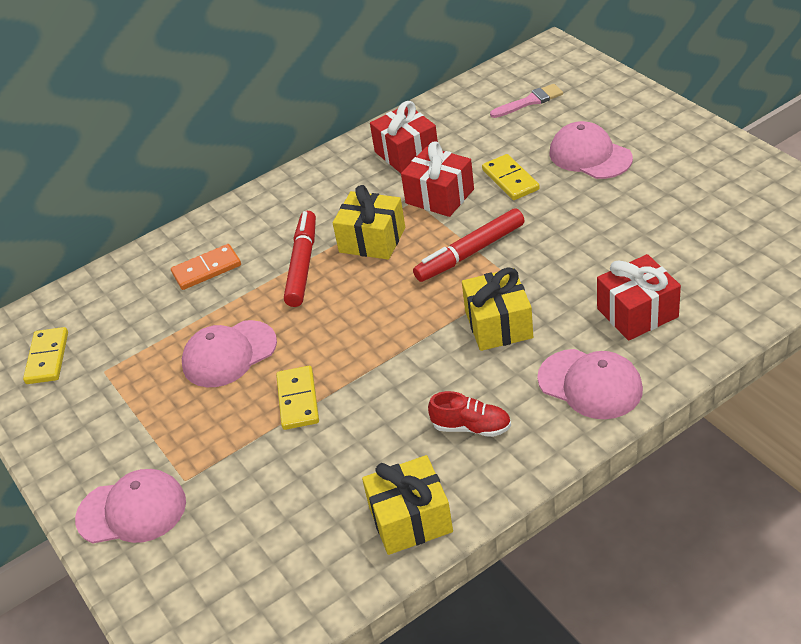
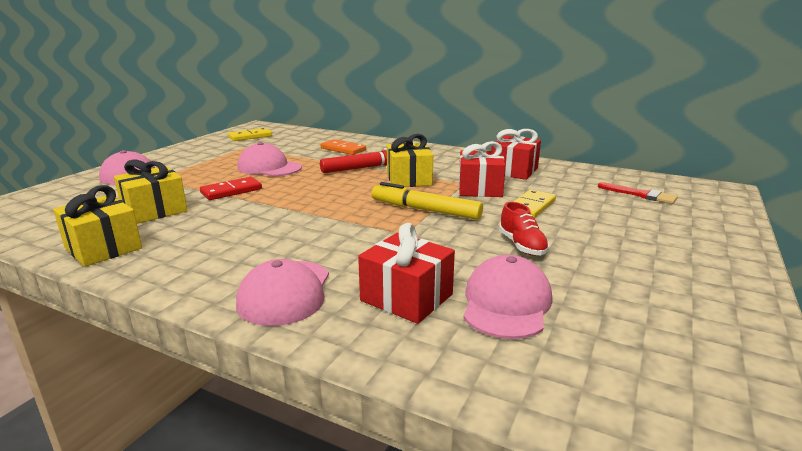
camera: 55 degrees right, 20 degrees down
(298, 400) = (231, 191): yellow domino -> red domino
(470, 253) = (425, 210): red marker -> yellow marker
(471, 427) = (213, 250): red shoe -> red shoe (522, 246)
(499, 324) = (345, 236): yellow gift -> yellow gift (154, 211)
(530, 101) = (640, 195): pink brush -> red brush
(590, 155) = (610, 230): pink cap -> pink cap (506, 303)

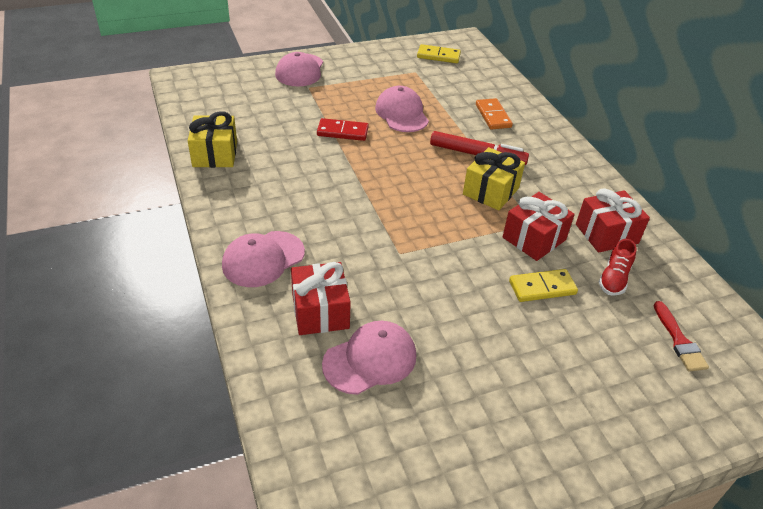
camera: 40 degrees right, 20 degrees up
(154, 211) = (274, 129): yellow gift -> none
(425, 210) = (449, 237): yellow marker -> none
(522, 246) = (462, 322): red shoe -> red shoe (614, 279)

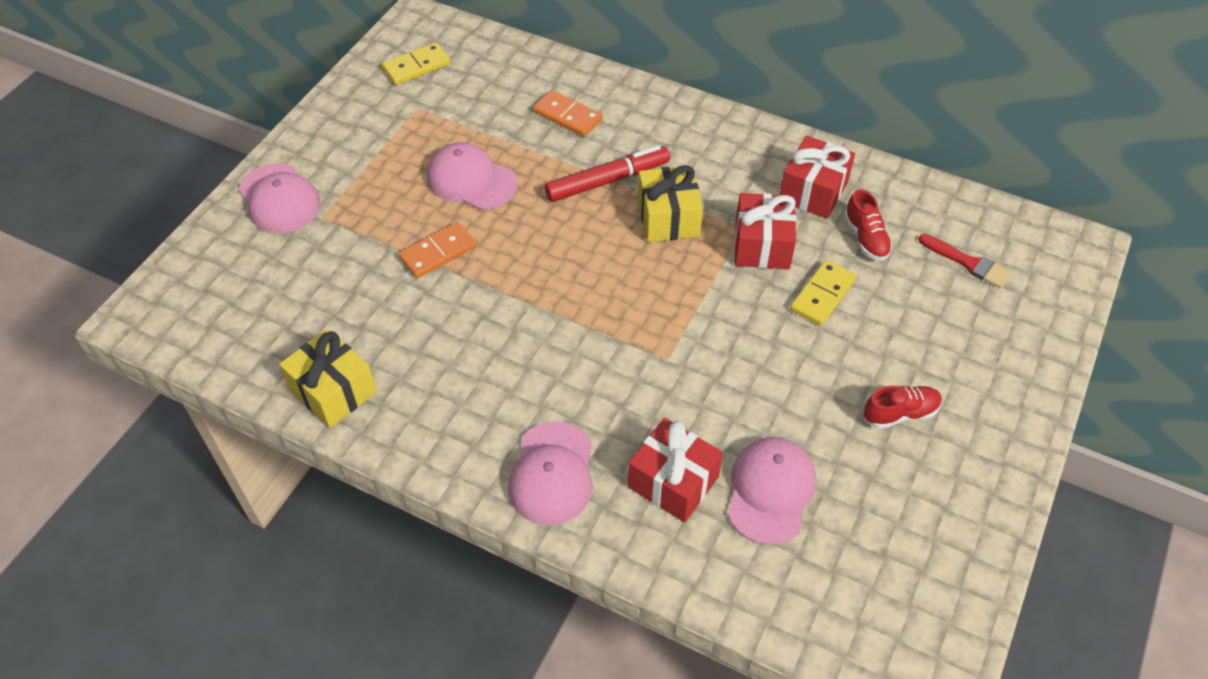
camera: 40 degrees left, 10 degrees up
(342, 132) = (438, 252): red domino -> orange domino
(513, 385) = (900, 413): none -> red shoe

